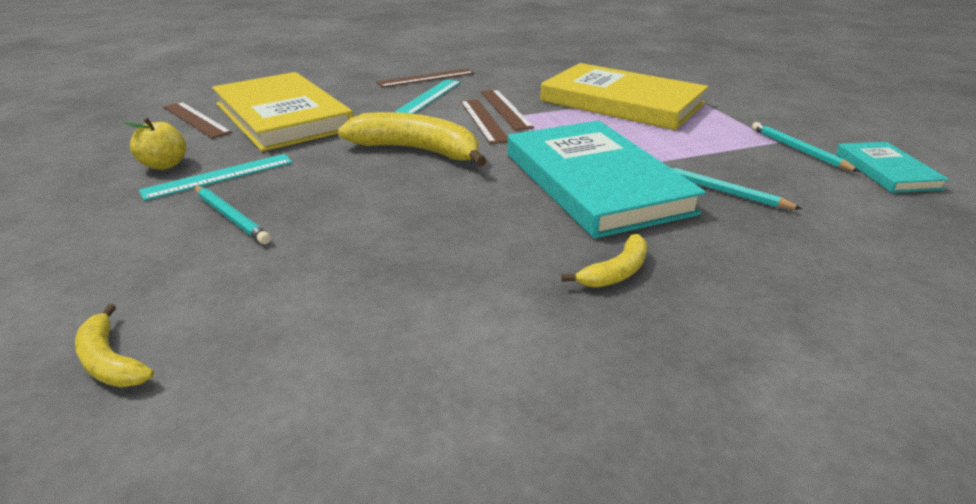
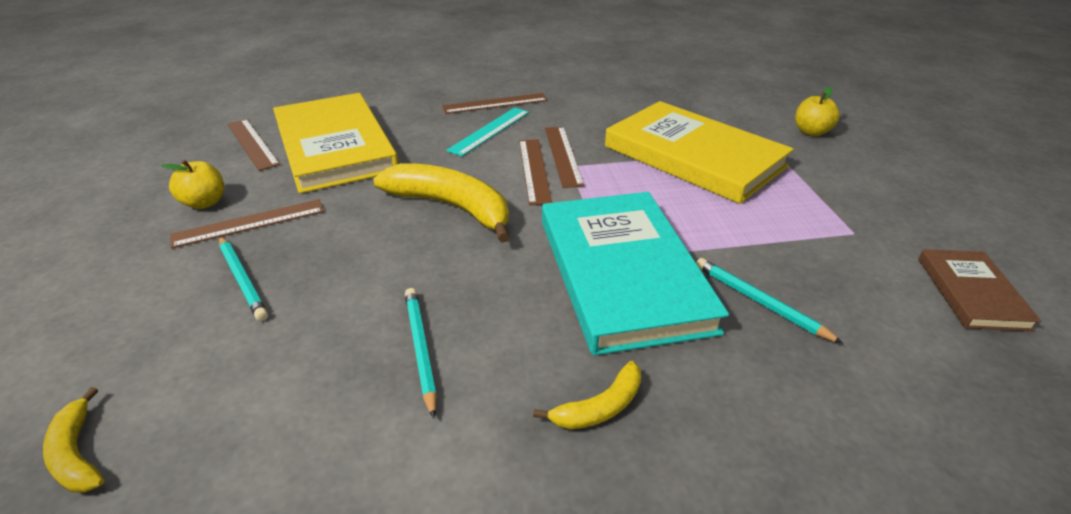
camera: 10 degrees right, 5 degrees up
(219, 176) = (249, 223): turquoise ruler -> brown ruler
(713, 81) = (811, 132): none -> yellow apple
(798, 150) = (874, 248): turquoise pencil -> turquoise pencil (420, 349)
(886, 171) = (971, 293): turquoise book -> brown book

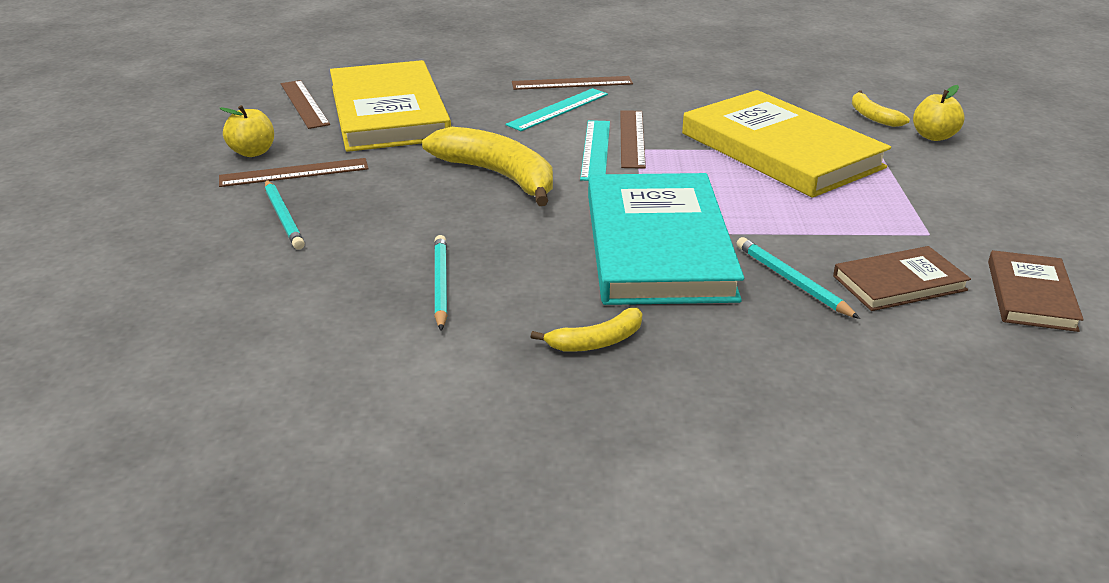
camera: 10 degrees right, 5 degrees down
(77, 454) = (137, 324): yellow banana -> yellow banana (872, 116)
(534, 170) = (596, 149): brown ruler -> turquoise ruler
(855, 293) = (899, 283): none -> brown book

